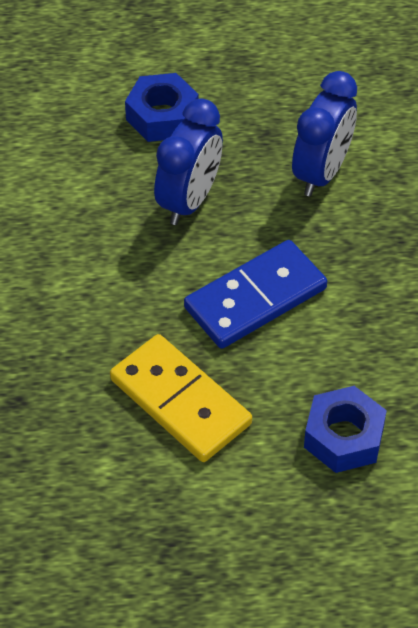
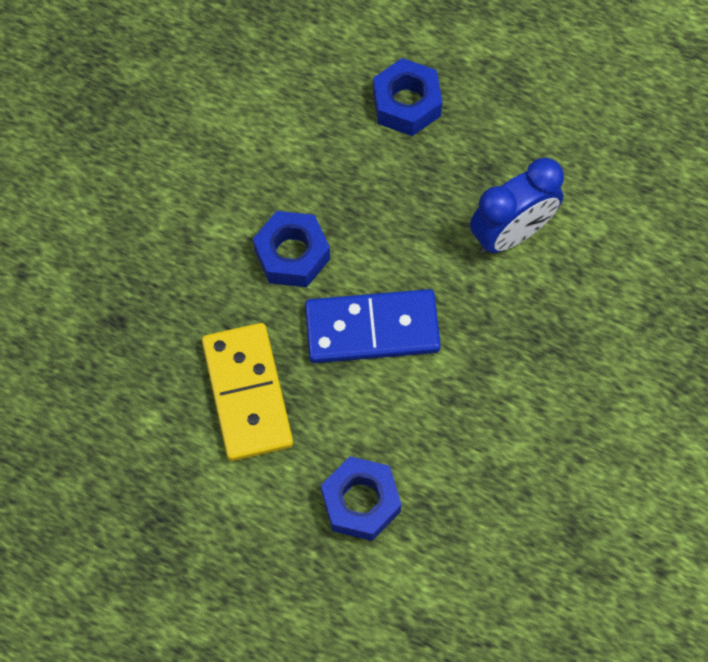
camera: 30 degrees right, 15 degrees up
(143, 274) = (292, 255): none -> blue nut
(189, 200) = (376, 202): blue clock -> none

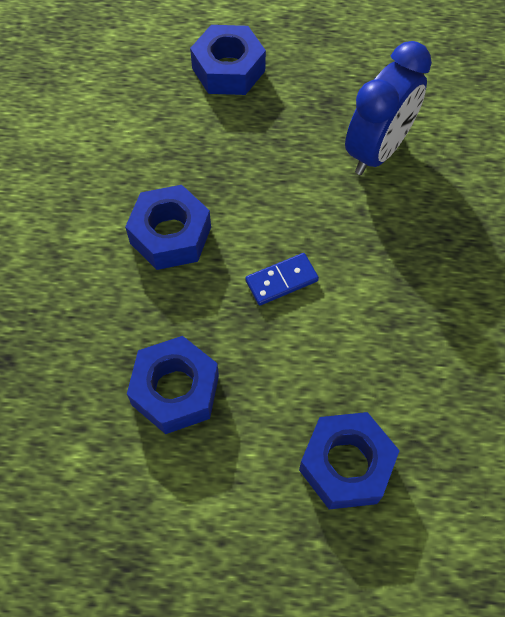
camera: 20 degrees left, 5 degrees down
(247, 393) = (175, 390): yellow domino -> blue nut
(372, 329) = (281, 281): blue domino -> blue domino, size x0.47

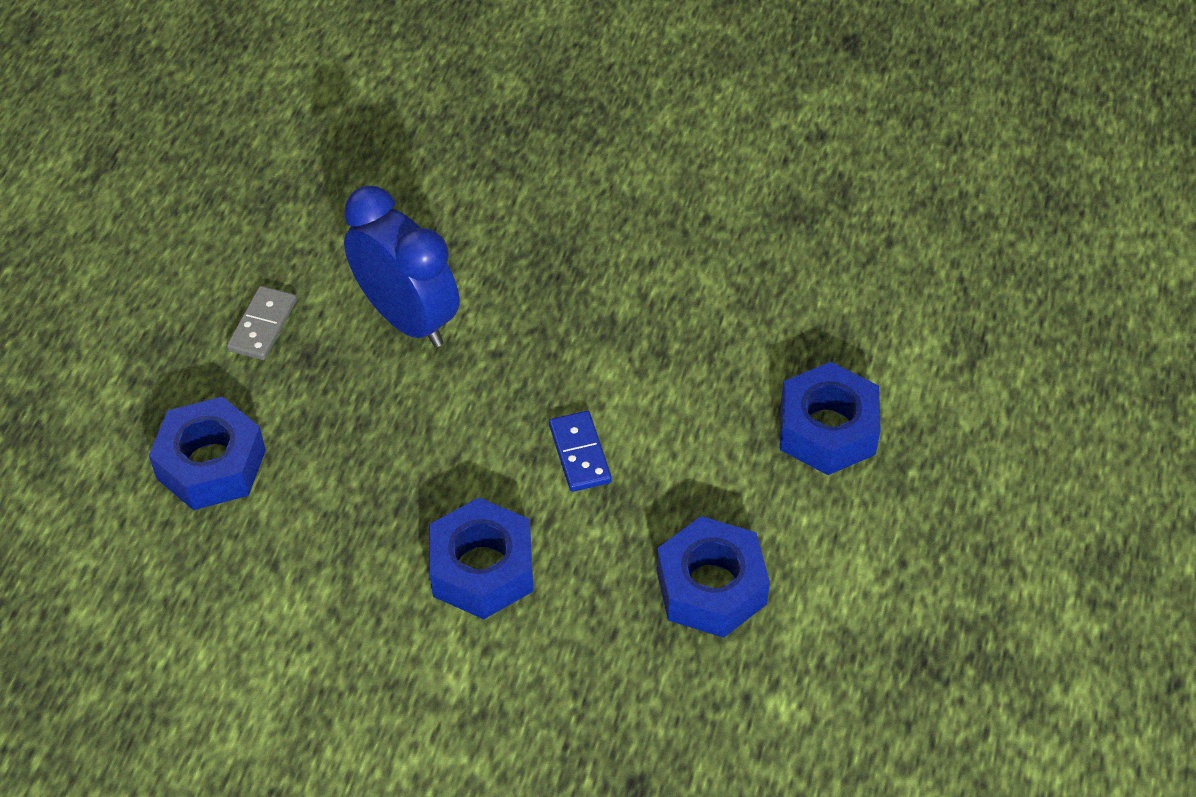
camera: 80 degrees left, 10 degrees down
(347, 71) = (263, 325): none -> grey domino

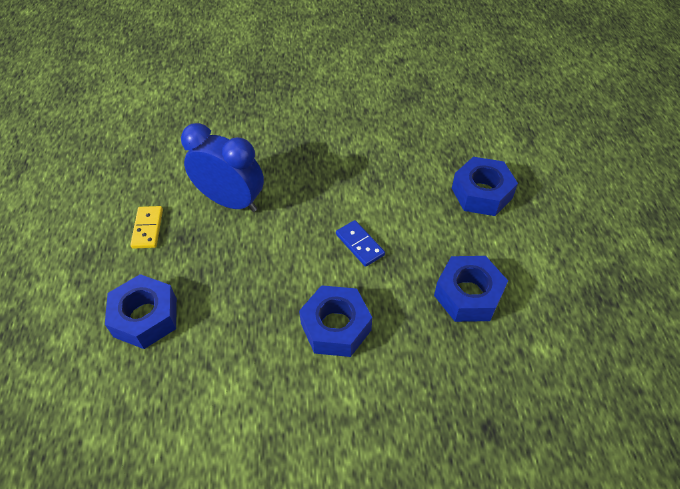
camera: 20 degrees left, 0 degrees up
(263, 325) = (148, 228): grey domino -> yellow domino

